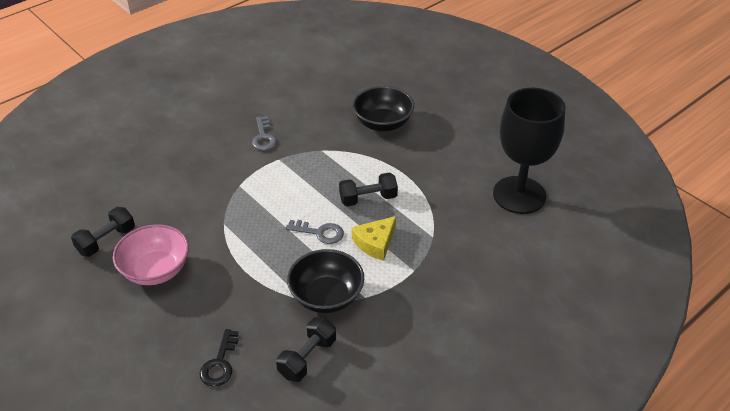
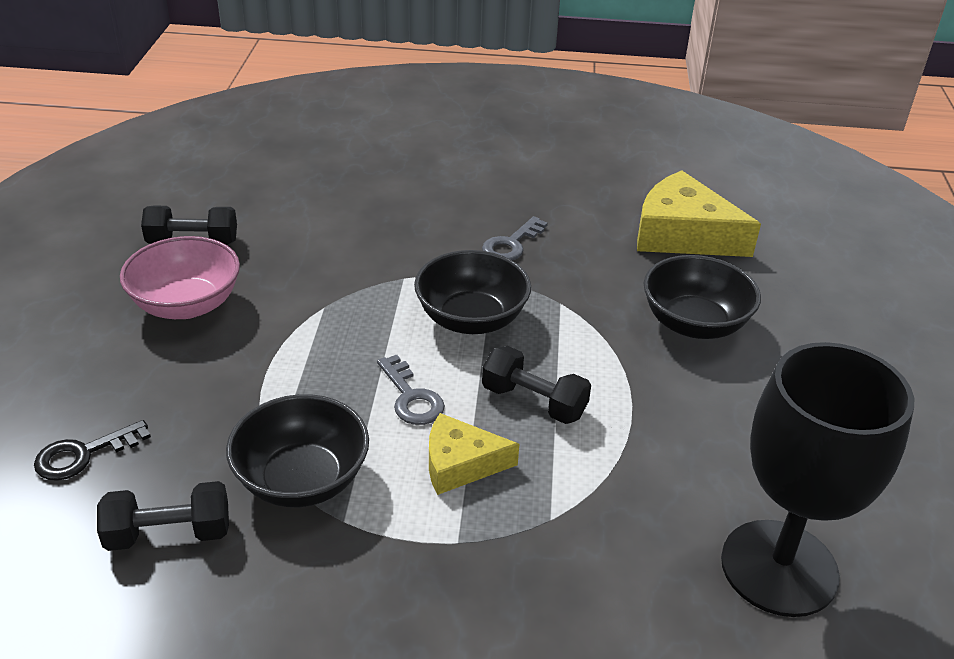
camera: 45 degrees right, 5 degrees down
(295, 183) = (471, 319): none -> black bowl
(328, 85) = (683, 234): none -> yellow cheese

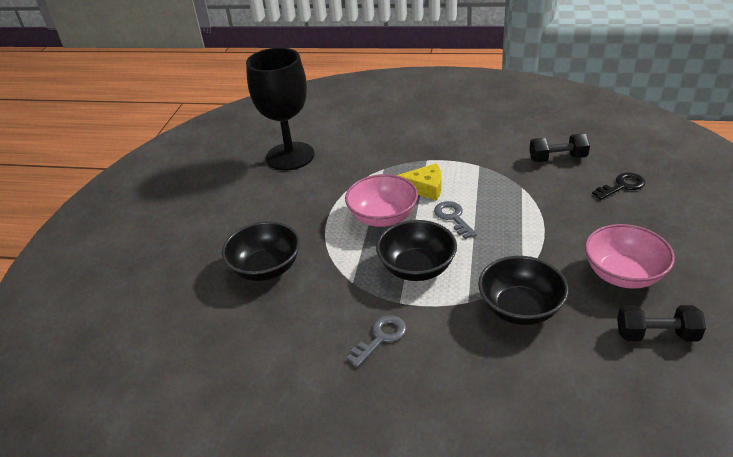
camera: 170 degrees left, 0 degrees up
(302, 479) = (503, 179): black bowl -> black bowl (520, 308)
(534, 402) = (383, 217): black dumbbell -> pink bowl
(683, 234) = (231, 352): yellow cheese -> none

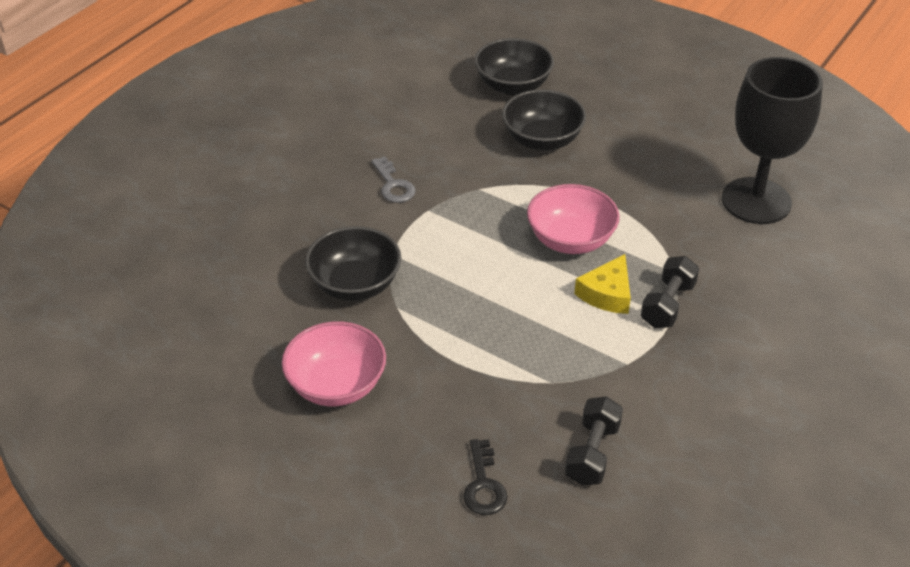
camera: 110 degrees right, 5 degrees up
(417, 268) = (466, 237): black bowl -> black bowl (513, 86)
(453, 218) = (530, 295): grey key -> none
(656, 335) = (247, 360): black dumbbell -> black dumbbell (667, 305)

